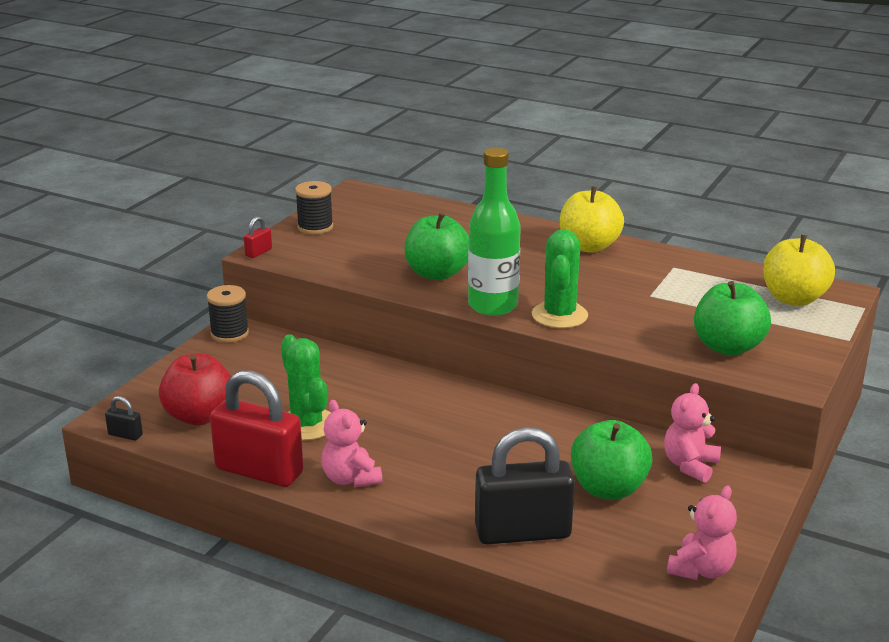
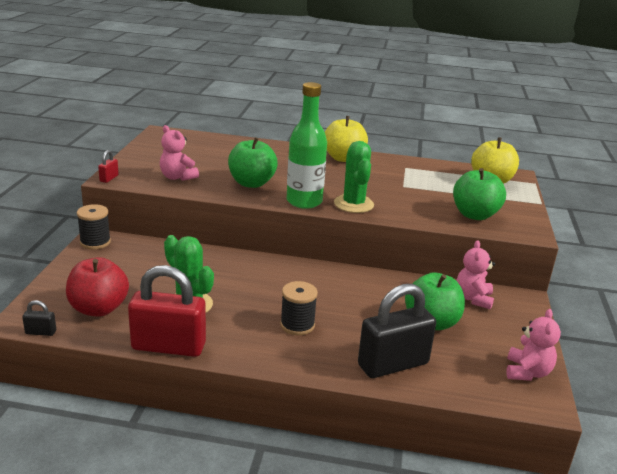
camera: 20 degrees left, 0 degrees up
(315, 227) = (144, 158): black spool -> black spool (297, 325)
(350, 479) = (244, 342): pink teddy bear -> pink teddy bear (177, 177)

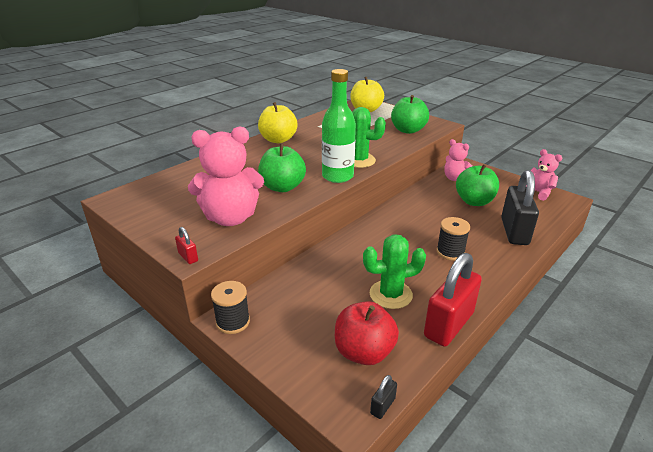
camera: 55 degrees left, 5 degrees up
(177, 177) = (230, 218): pink teddy bear -> pink teddy bear, size x1.75

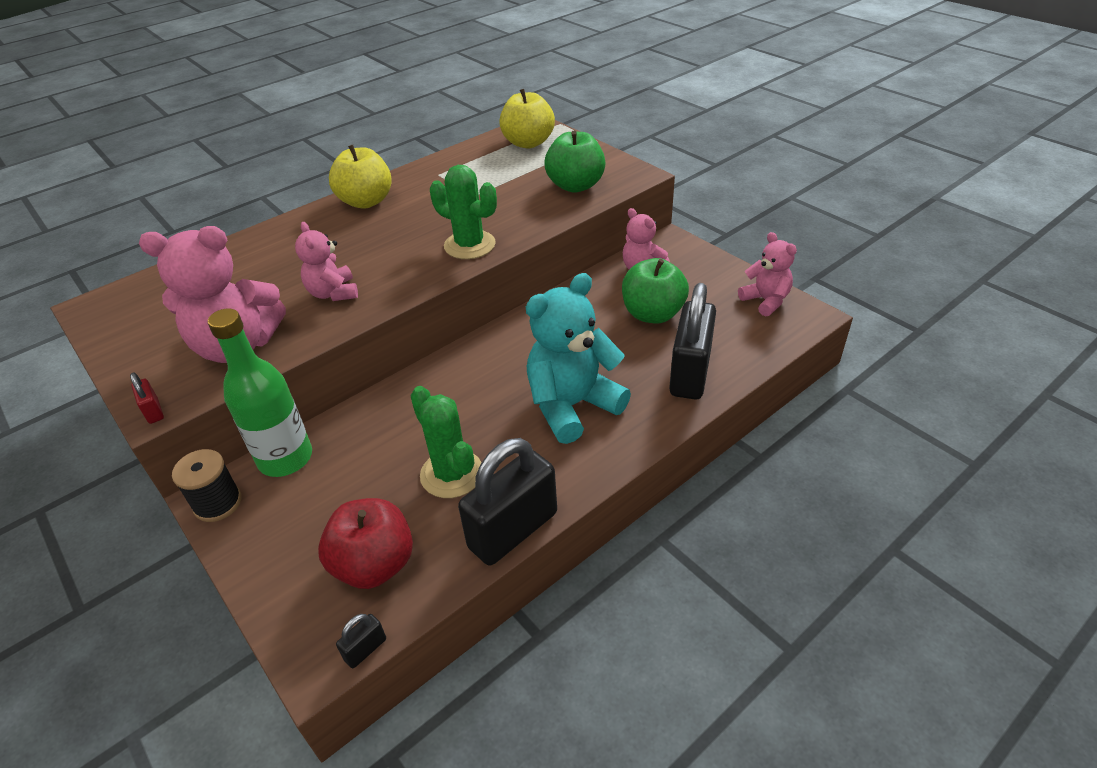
camera: 10 degrees right, 10 degrees up
(282, 187) = (333, 293): green apple -> pink teddy bear
(337, 176) = (423, 275): green bottle -> green bottle (285, 458)
(390, 294) = (451, 474): green cactus -> green cactus turned 60 degrees clockwise
(448, 325) = (513, 530): red padlock -> black padlock
(450, 252) = (572, 405): black spool -> turquoise teddy bear

